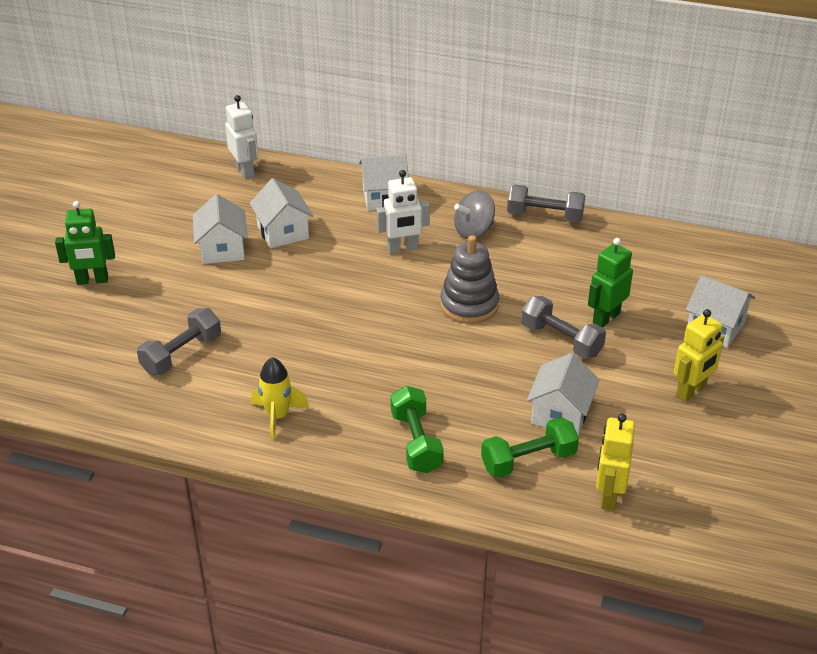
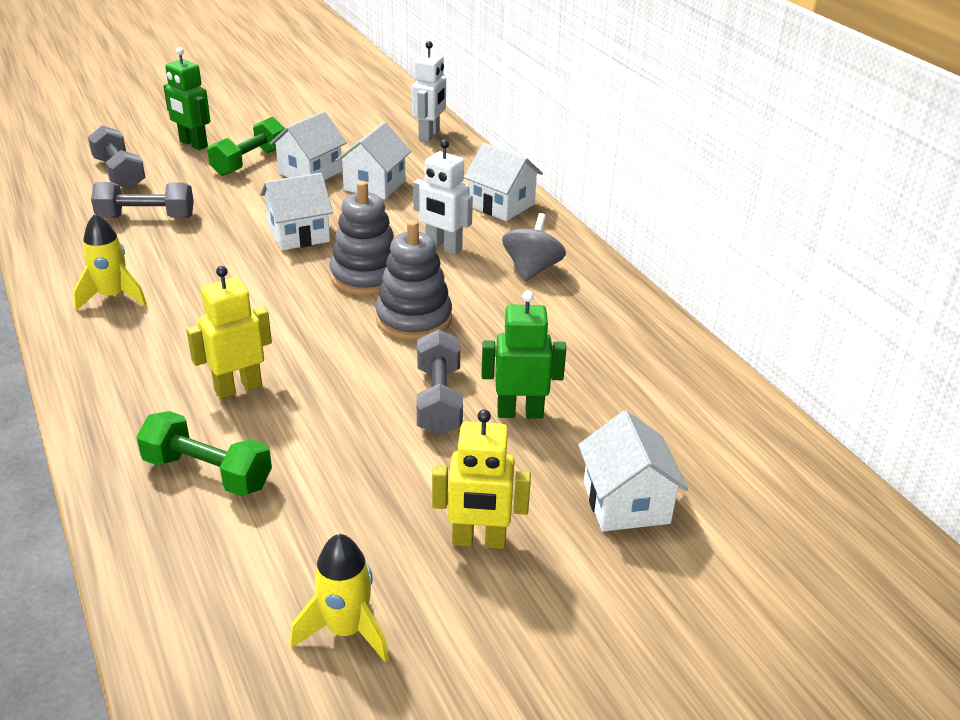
camera: 45 degrees right, 5 degrees down
(396, 297) = (366, 276): none -> grey stacking toy
(416, 442) = (159, 387): green dumbbell -> green dumbbell (249, 162)
(473, 231) = (532, 269): grey spinning top -> grey spinning top turned 90 degrees clockwise
(544, 216) = (624, 296): grey dumbbell -> grey dumbbell (119, 173)
(560, 414) = (313, 458): white house -> white house (299, 234)
(608, 496) = (206, 564): yellow robot -> yellow robot (238, 388)
(709, 470) = (346, 630): none -> yellow rocket

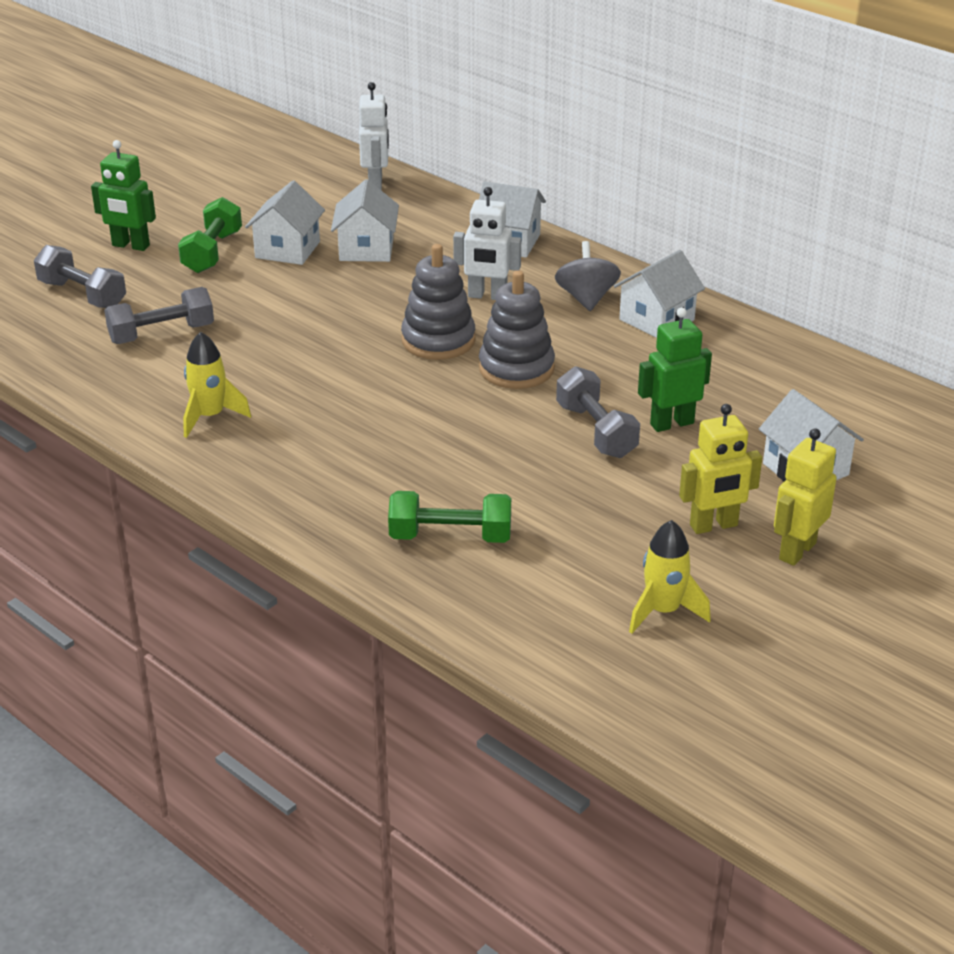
camera: 20 degrees left, 0 degrees up
(238, 388) = (411, 465): yellow robot -> yellow robot (797, 551)
(299, 234) = (336, 315): white house -> white house (657, 320)

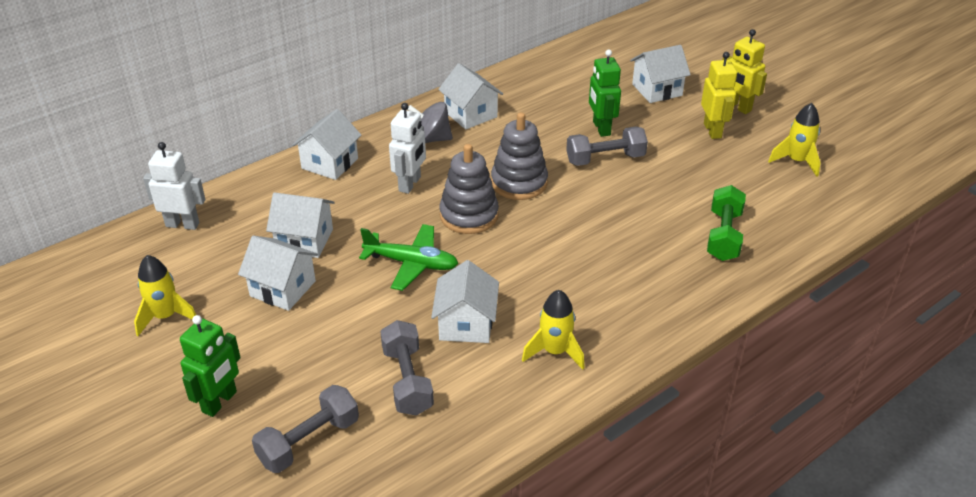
camera: 80 degrees left, 5 degrees up
(212, 252) = (263, 340): green dumbbell -> none
(238, 201) = (165, 316): none -> yellow rocket
(248, 358) = (466, 324): none -> white house
(341, 315) = (412, 263): none -> green plane

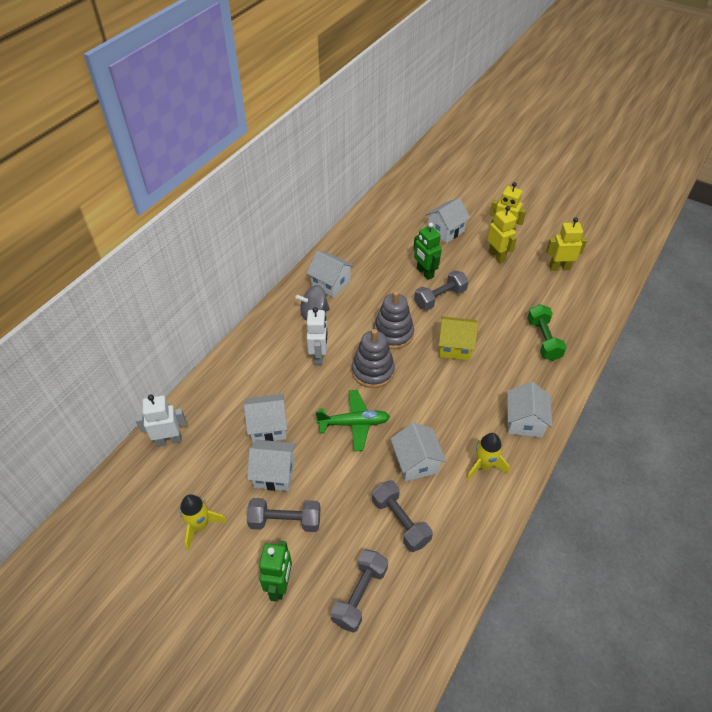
camera: 20 degrees left, 10 degrees up
(266, 340) = (285, 521): none -> grey dumbbell
(330, 163) = (251, 354): white house -> white house (524, 421)
(593, 215) = (455, 347): none -> yellow house
(796, 161) = (559, 267): yellow rocket -> yellow robot

